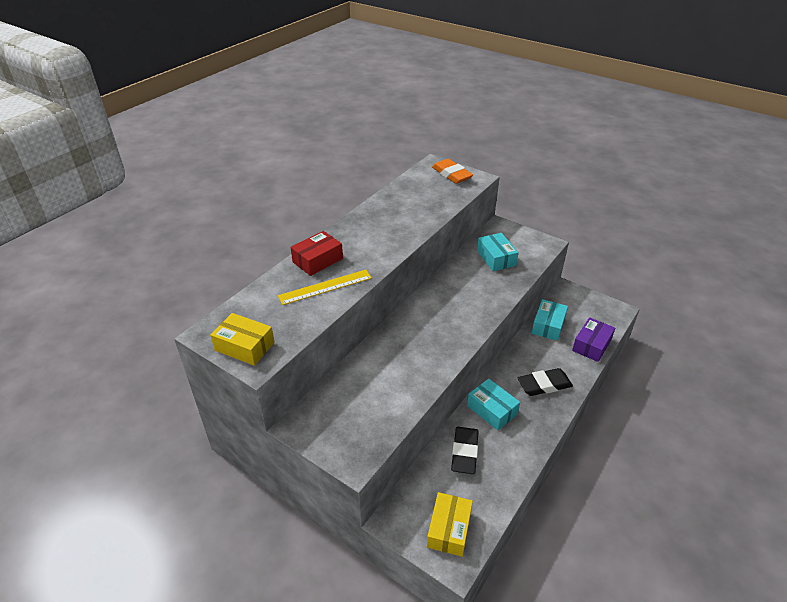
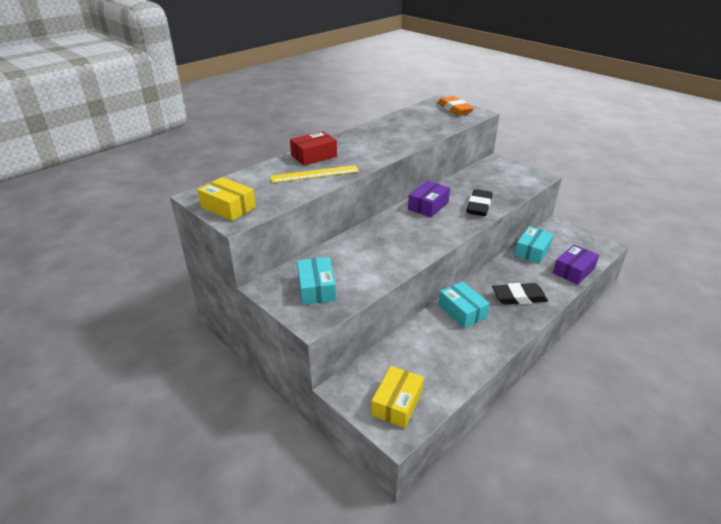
camera: 10 degrees right, 5 degrees down
(441, 295) = (428, 206): none -> purple box
(464, 452) = (427, 342): black eraser -> black eraser (479, 206)
(496, 258) = (487, 183): turquoise box -> turquoise box (316, 288)

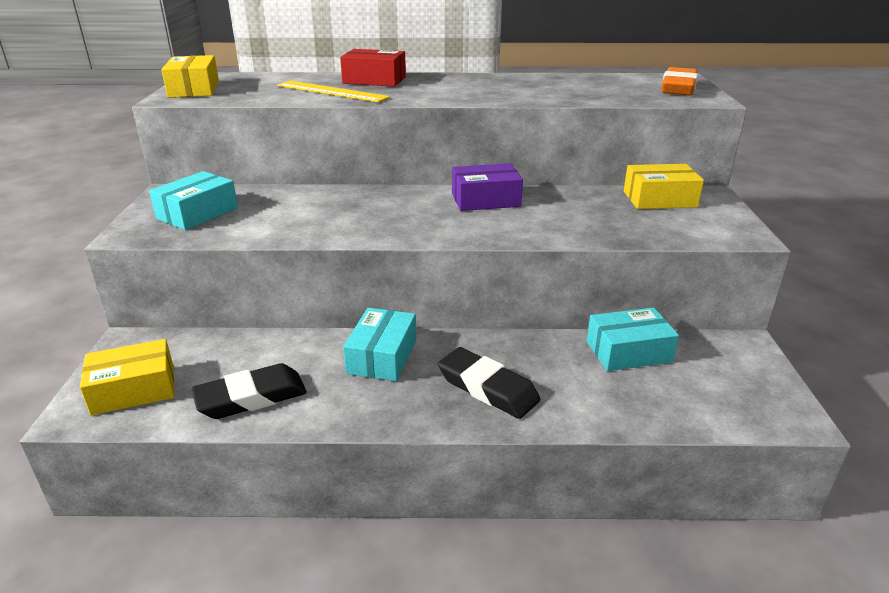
camera: 45 degrees right, 5 degrees down
(479, 206) = (554, 226): black eraser -> black eraser (251, 397)
(486, 172) = (659, 199): none -> yellow box
(573, 271) = (650, 411): purple box -> none

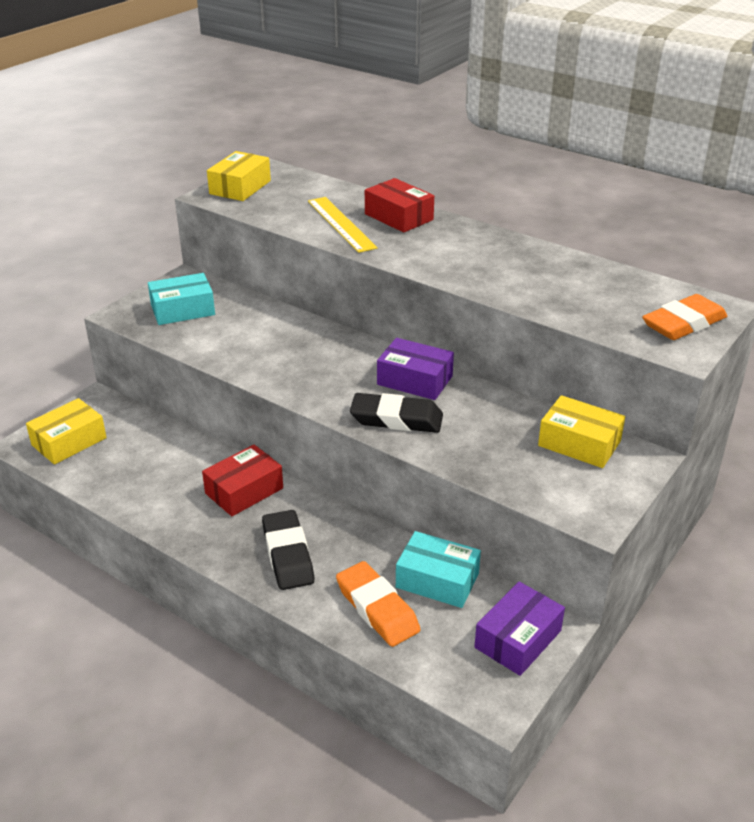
camera: 35 degrees right, 5 degrees up
(134, 389) = (69, 441): yellow box -> yellow box turned 60 degrees counterclockwise
(251, 397) = (129, 482): black eraser -> black eraser (396, 419)
(382, 356) = (244, 491): turquoise box -> red box
(615, 393) = (377, 608): none -> orange eraser
(737, 364) = (518, 639): none -> purple box

